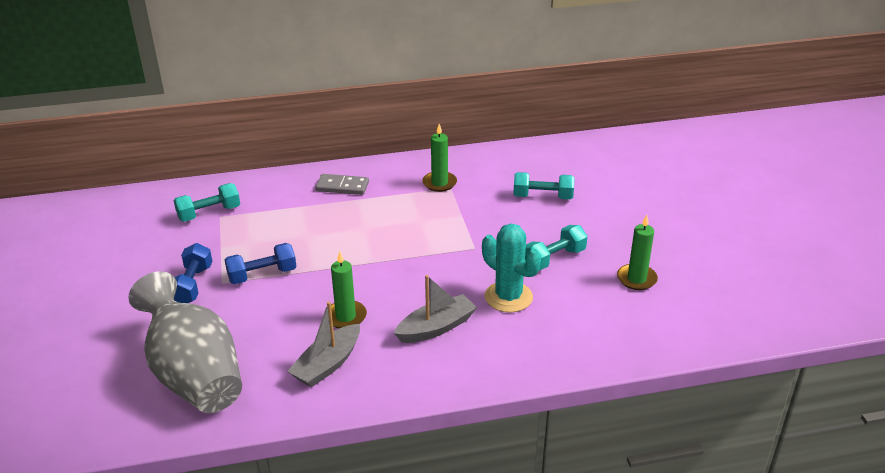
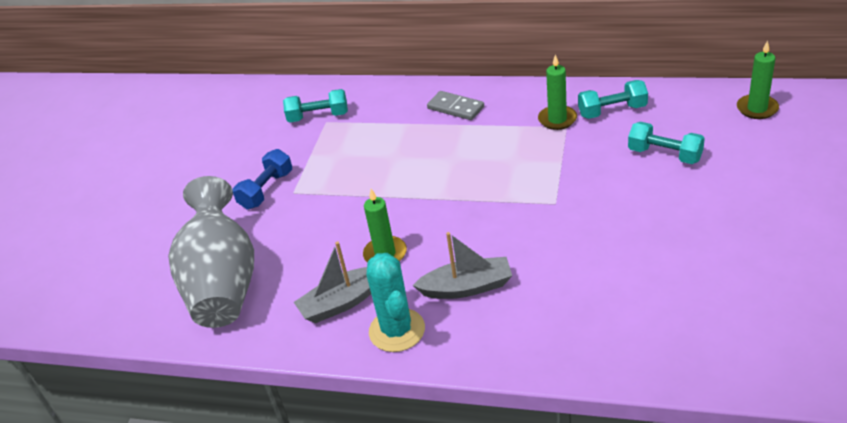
camera: 30 degrees right, 5 degrees up
(262, 275) = (332, 192): blue dumbbell -> none
(508, 297) = (561, 269): turquoise cactus -> turquoise cactus (397, 330)
(554, 258) = (637, 233): turquoise dumbbell -> turquoise dumbbell (612, 111)
(636, 279) = (723, 279): green candle -> green candle (757, 108)

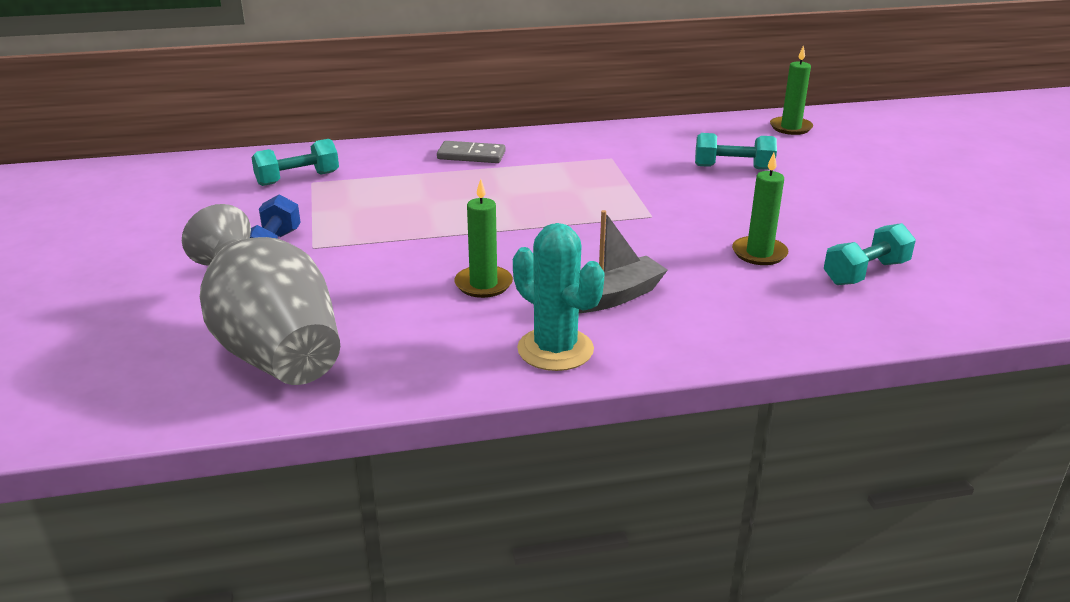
camera: 30 degrees left, 10 degrees down
(342, 302) = (461, 336): grey boat -> none
(557, 119) = (597, 153): green candle -> green candle (759, 253)
(612, 111) = (650, 142): turquoise dumbbell -> turquoise dumbbell (865, 273)

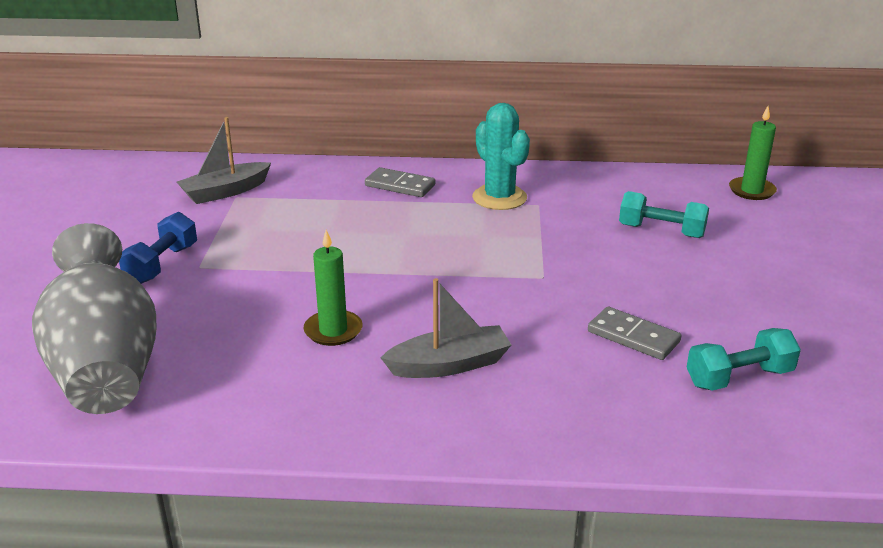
camera: 15 degrees right, 0 degrees up
(298, 179) = (225, 192): turquoise dumbbell -> grey boat
(555, 349) = (362, 415): turquoise cactus -> turquoise cactus (499, 198)
(759, 253) = (633, 337): green candle -> grey domino

